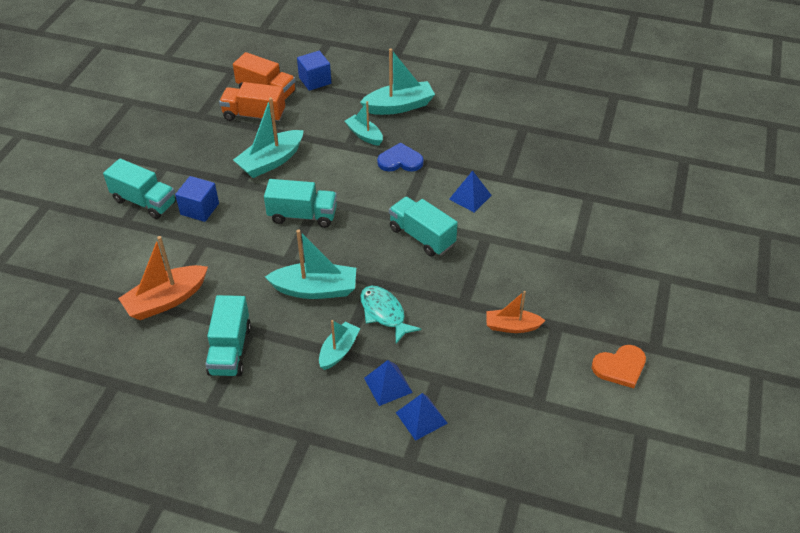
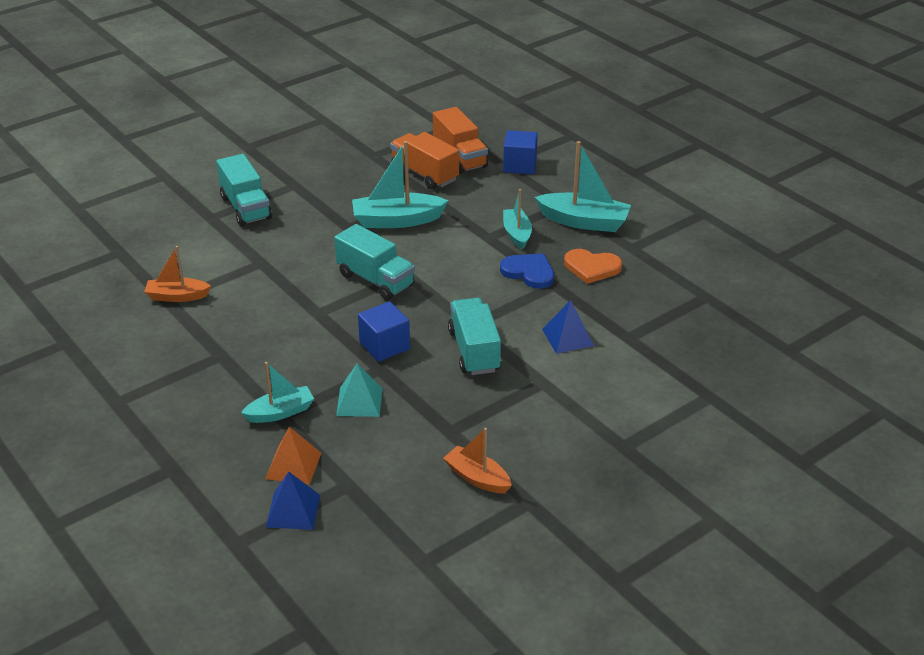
camera: 35 degrees right, 10 degrees down
(166, 300) = (177, 296): orange boat -> orange boat, size x0.63
(199, 209) = (287, 234): blue cube -> blue cube (384, 346)
(230, 350) = (186, 363): turquoise truck -> none
(315, 289) = (317, 349): turquoise boat -> none
(384, 313) = (359, 401): turquoise fish -> turquoise pyramid
(388, 385) = (293, 465): blue pyramid -> orange pyramid
(620, 367) = (555, 577): orange heart -> orange heart (592, 267)

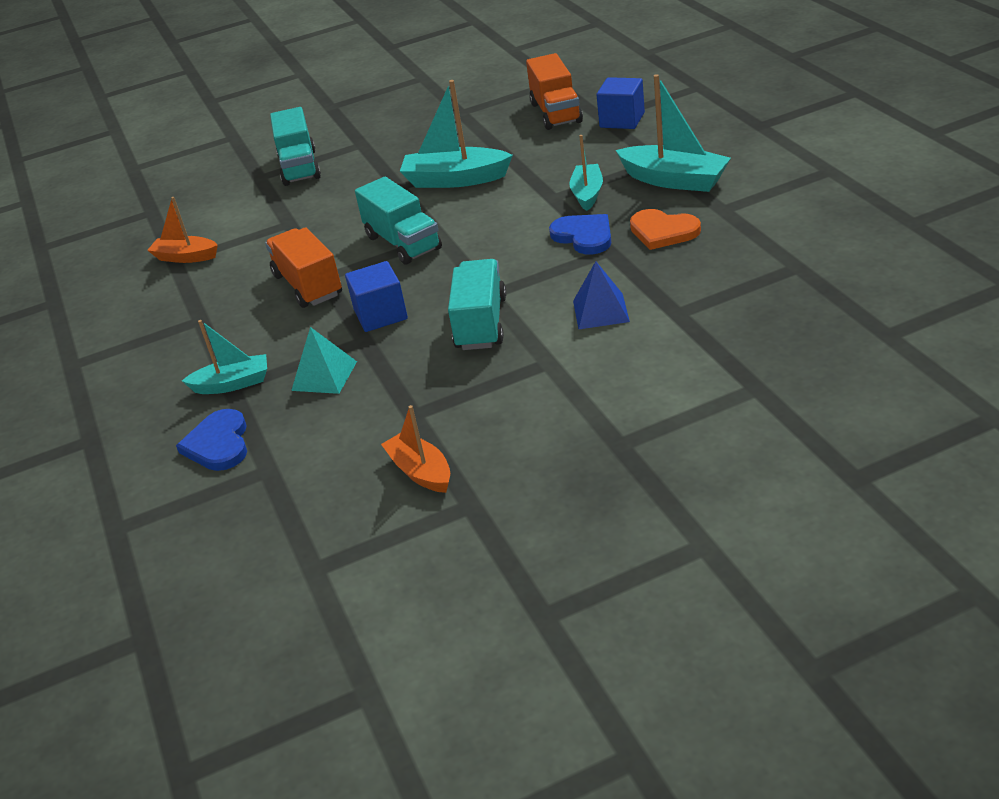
camera: 20 degrees right, 0 degrees up
(293, 465) = (218, 444): orange pyramid -> blue heart
(293, 511) = (194, 496): blue pyramid -> none
(424, 174) = (508, 131): orange truck -> orange truck (308, 285)

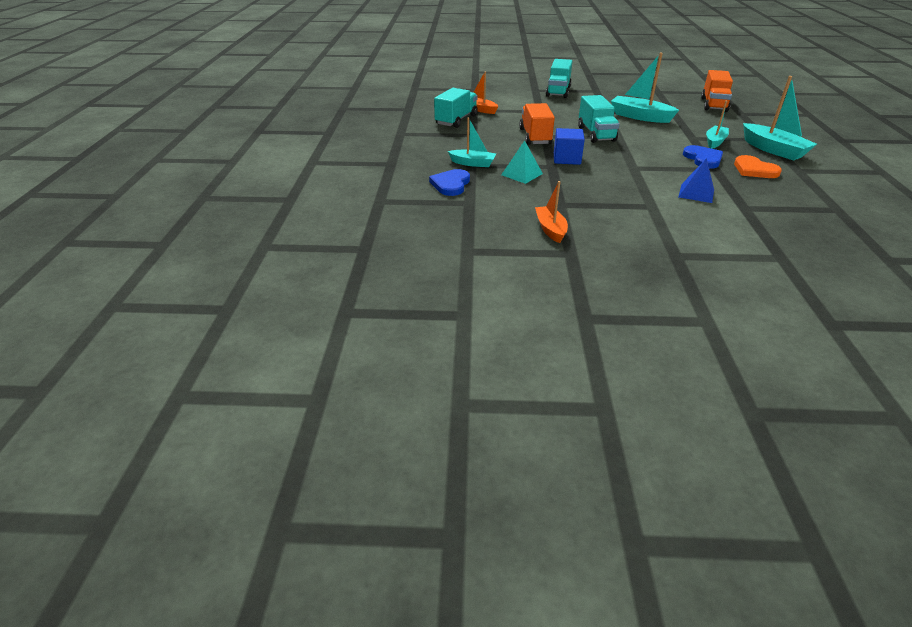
camera: 20 degrees right, 0 degrees up
(481, 323) = (621, 178): turquoise truck -> turquoise truck (456, 120)
(622, 120) = (753, 117): blue cube -> none

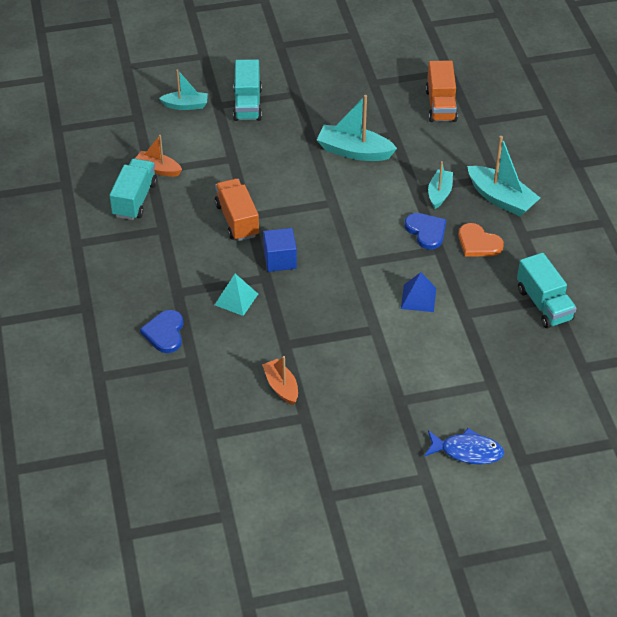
camera: 15 degrees left, 10 degrees up
(473, 163) = (178, 289): turquoise boat -> turquoise boat (186, 105)
(596, 134) = (306, 201): turquoise truck -> turquoise truck (544, 304)
(758, 306) = (467, 451): none -> blue fish

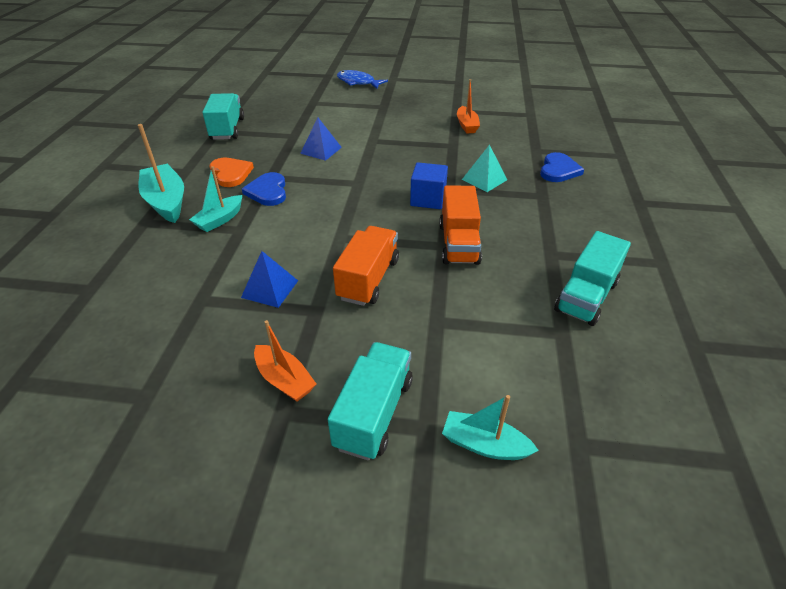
camera: 160 degrees left, 5 degrees down
(158, 169) = (549, 332): orange boat -> orange boat (284, 380)
(354, 151) = (270, 289): turquoise boat -> blue pyramid
(440, 105) = (97, 324): orange truck -> orange truck (368, 279)

